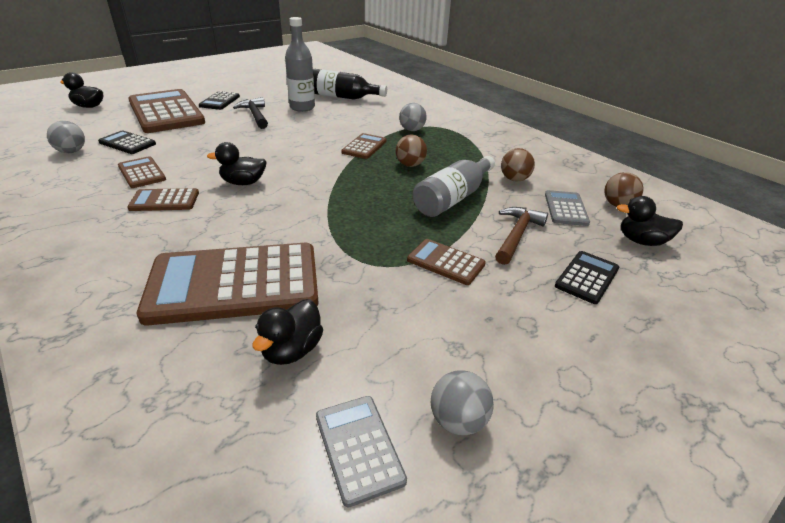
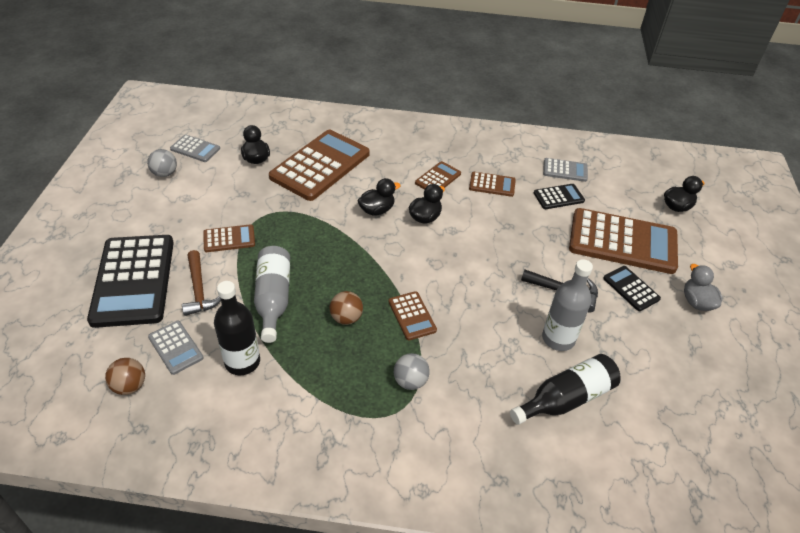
camera: 135 degrees right, 10 degrees up
(71, 151) = (565, 170): grey ball -> grey calculator
(206, 87) = (696, 302): none -> grey duck
(514, 179) = (242, 362): brown ball -> black bottle
(587, 277) = (133, 280): black calculator -> black calculator, size x2.15
(641, 241) = (99, 345): black duck -> black duck (377, 210)

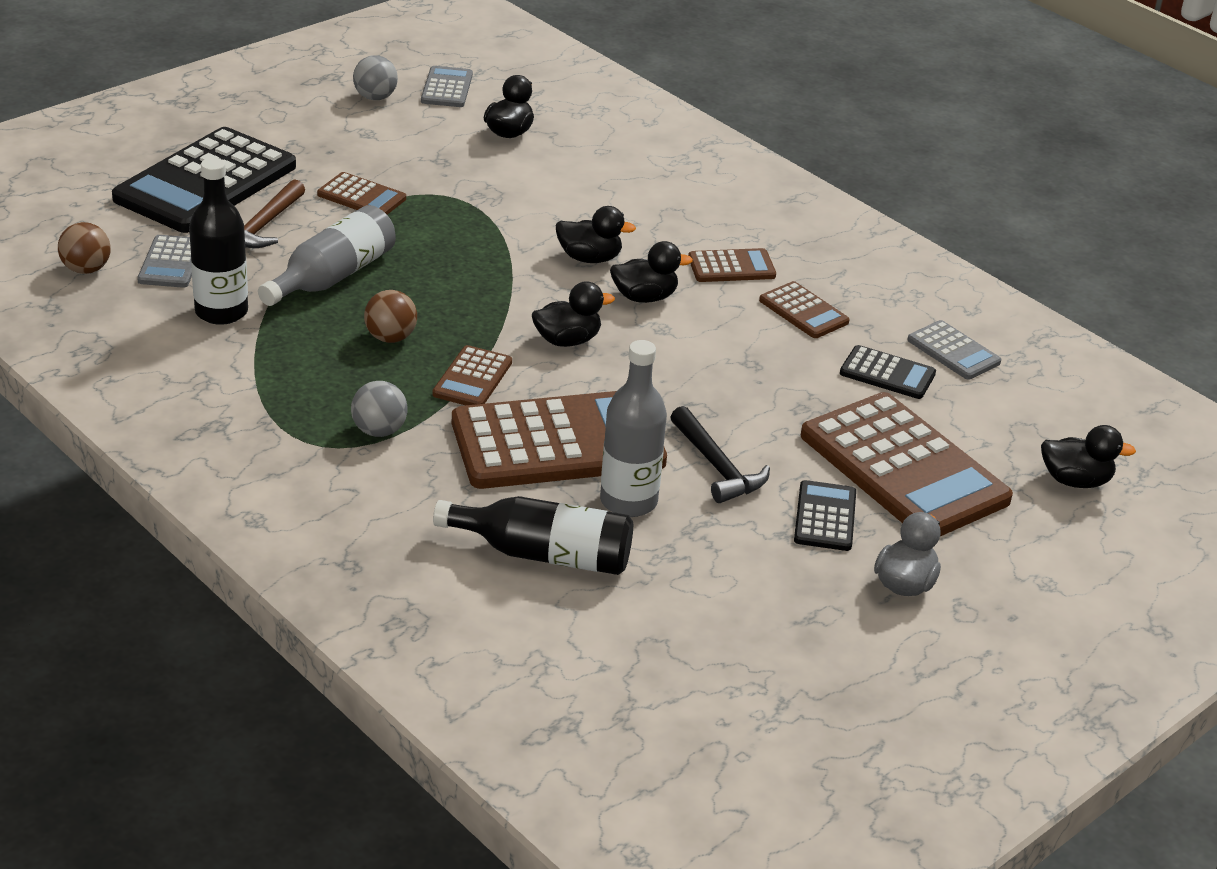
camera: 40 degrees right, 10 degrees down
(195, 149) = (447, 88): grey calculator -> grey calculator turned 150 degrees counterclockwise
(320, 165) = (584, 177): brown calculator -> brown calculator (558, 443)
(424, 264) = (567, 340): none -> black duck

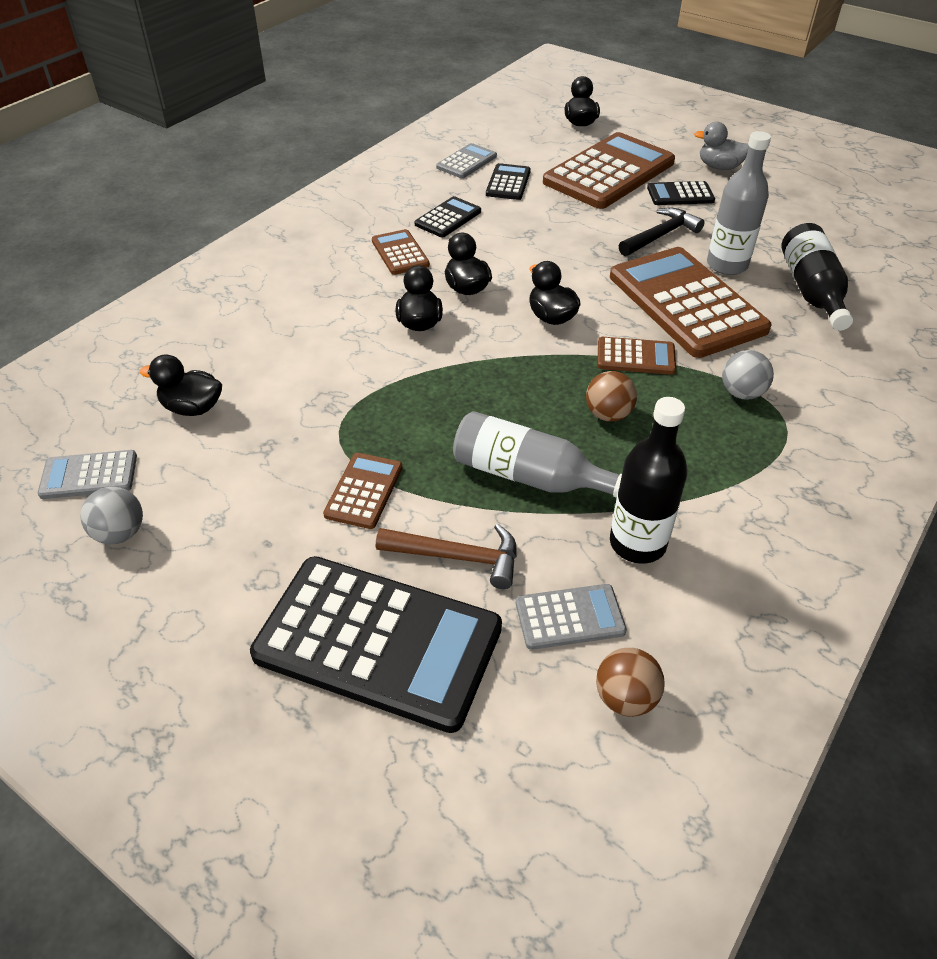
camera: 100 degrees left, 10 degrees up
(803, 311) = (448, 218): brown calculator -> black calculator

